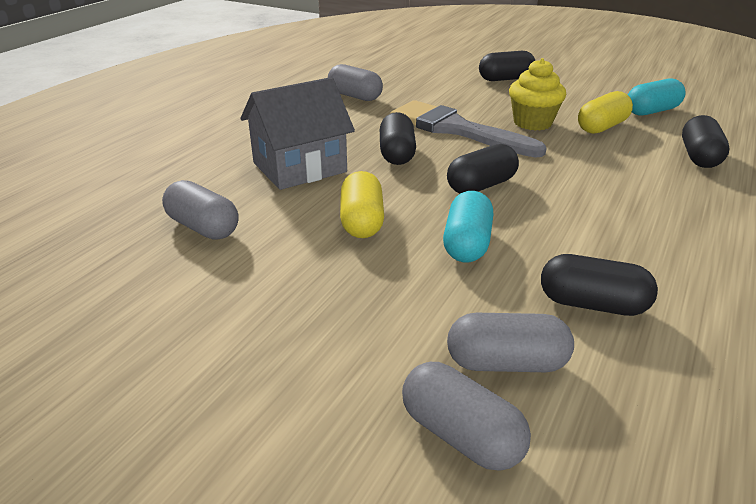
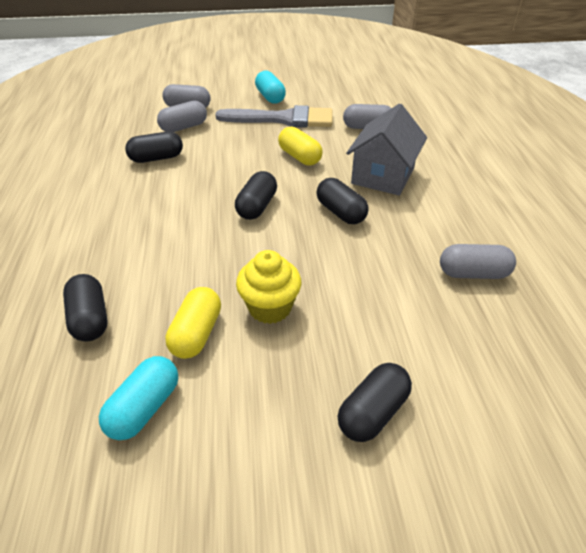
camera: 145 degrees right, 10 degrees up
(456, 129) = (328, 262): grey brush -> grey brush (283, 119)
(467, 244) = (234, 165): turquoise capsule -> turquoise capsule (270, 97)

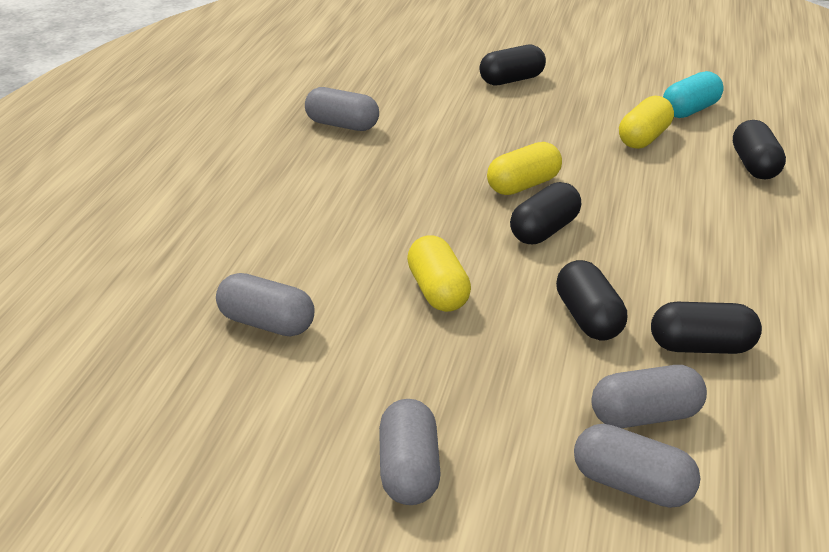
camera: 160 degrees left, 10 degrees down
(270, 97) = (408, 471): turquoise capsule -> grey capsule
(270, 307) = (567, 141): yellow cupcake -> none
(283, 119) = (417, 387): grey brush -> none
(286, 242) = (523, 185): none -> yellow capsule
(340, 212) = (433, 201): black capsule -> black capsule (588, 319)
(383, 175) = (331, 233): grey house -> none

